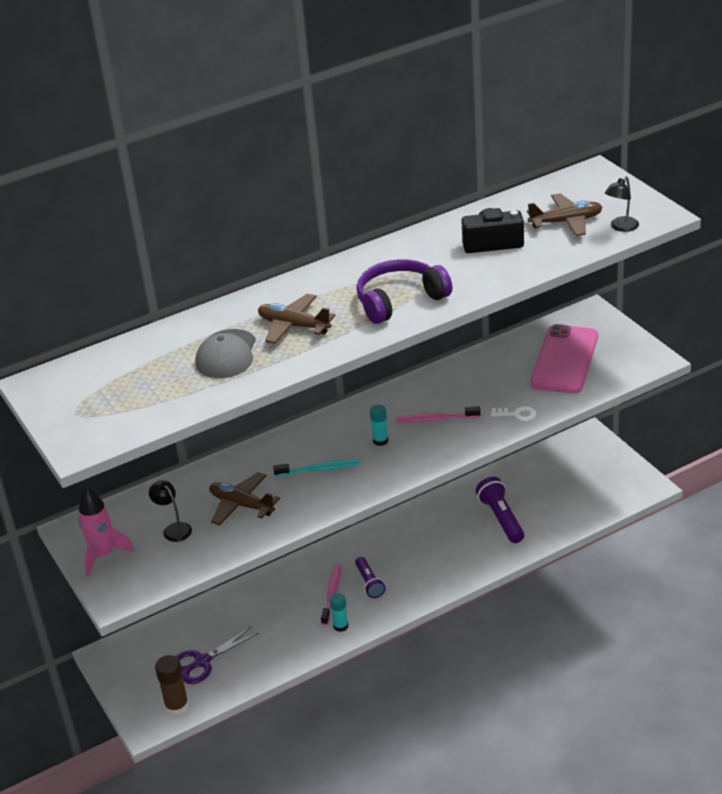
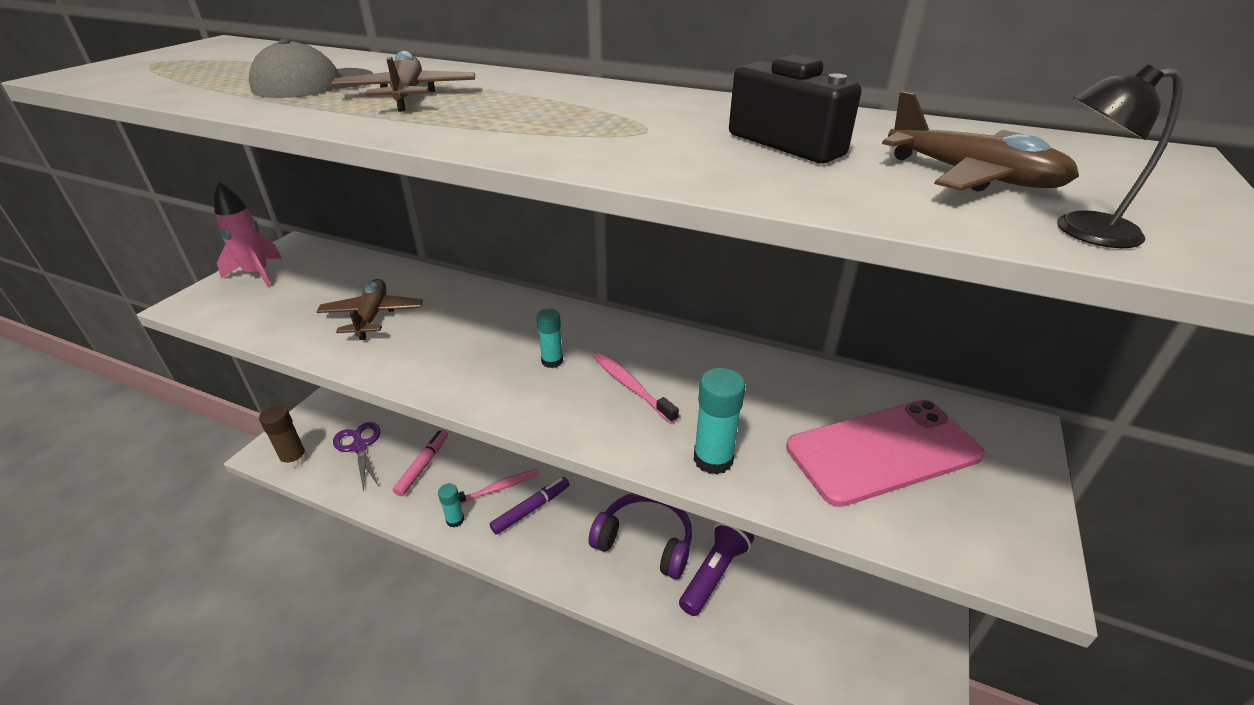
camera: 50 degrees right, 0 degrees up
(174, 529) = (314, 293): black lamp -> none
(202, 662) = (359, 446): purple scissors -> purple scissors turned 45 degrees clockwise
(266, 629) = (423, 466): none -> pink marker
(319, 469) = (466, 340): turquoise toothbrush -> none
(369, 583) = (531, 509): purple flashlight -> purple marker
(399, 300) = (537, 128): purple headphones -> purple headphones (645, 541)
(517, 414) = (713, 459): white key -> turquoise glue stick

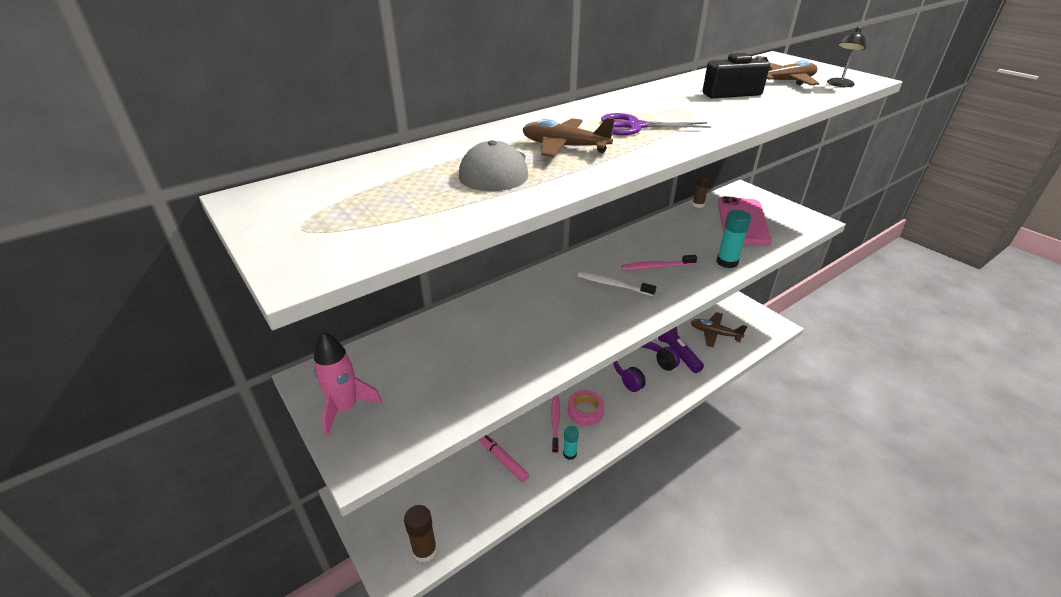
camera: 60 degrees left, 0 degrees up
(359, 446) = (446, 497): purple scissors -> purple scissors (634, 126)
(372, 316) = (493, 348): brown plane -> brown plane (714, 334)
(531, 509) = (585, 411): purple marker -> pink tape
(552, 361) = (613, 285): turquoise glue stick -> white toothbrush
(875, 384) = (698, 205): none -> brown glue stick

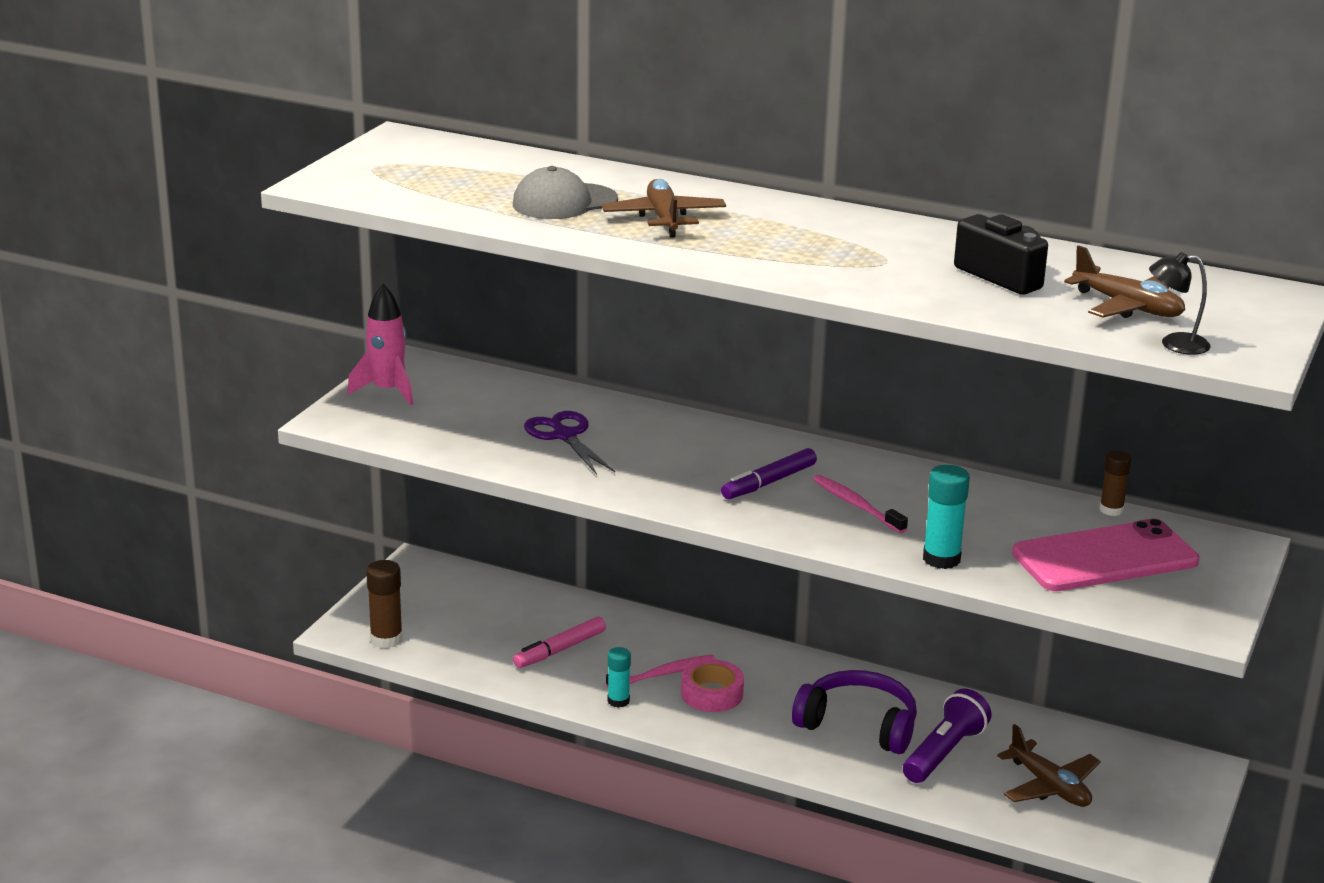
camera: 60 degrees right, 10 degrees down
(502, 459) = (559, 650): pink marker -> pink marker turned 150 degrees counterclockwise
(613, 285) = (768, 482): white toothbrush -> purple marker
(634, 126) = (776, 240): purple scissors -> purple scissors (564, 435)
(714, 334) = (1049, 786): brown plane -> brown plane turned 150 degrees clockwise

